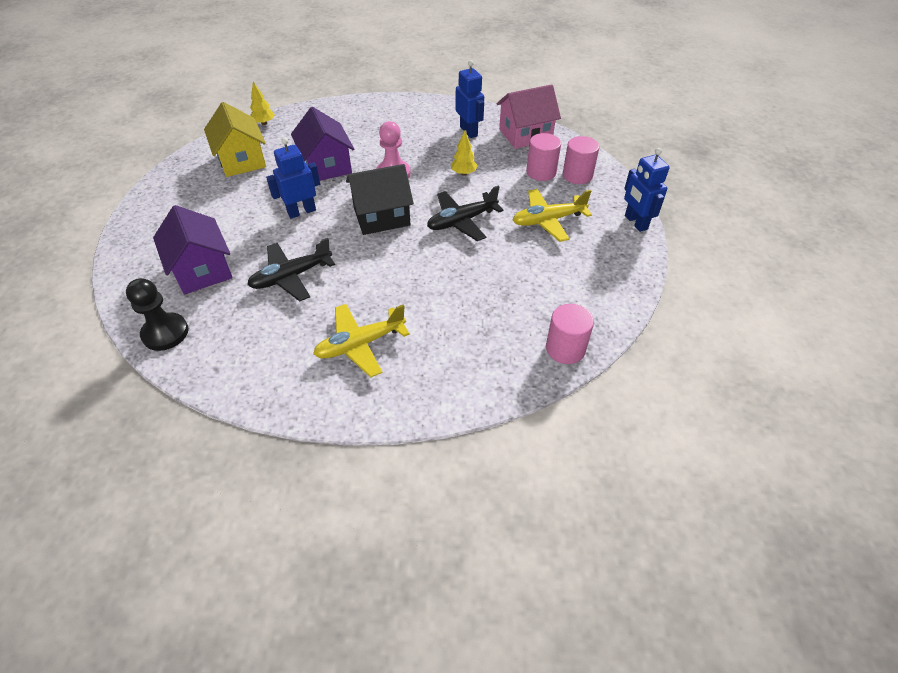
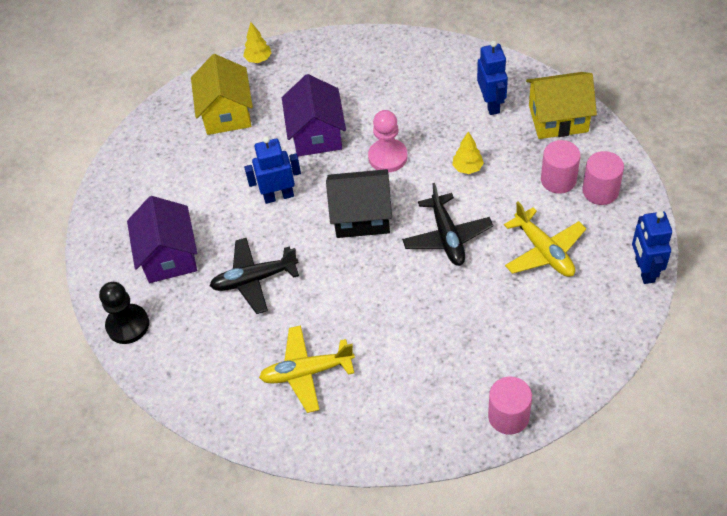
camera: 20 degrees right, 5 degrees up
(462, 221) = (447, 237): black plane -> black plane turned 90 degrees counterclockwise
(525, 135) = (558, 118): pink house -> yellow house
(548, 220) = (544, 251): yellow plane -> yellow plane turned 120 degrees counterclockwise

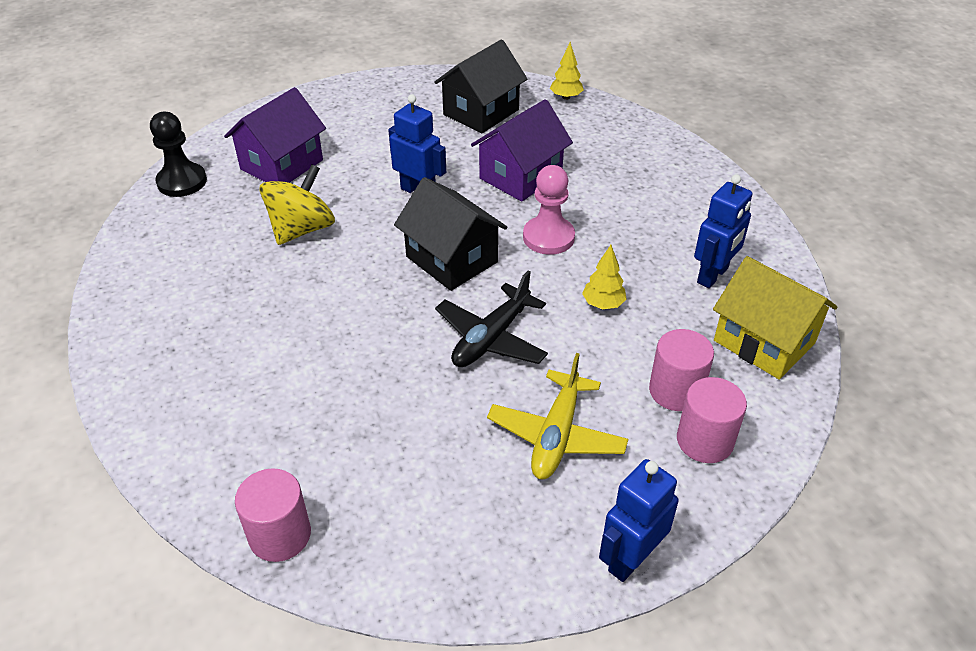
camera: 45 degrees right, 10 degrees down
(226, 113) = (481, 112): yellow house -> black house
(254, 279) = (302, 229): black plane -> yellow spinning top
(307, 372) = (215, 325): yellow plane -> none

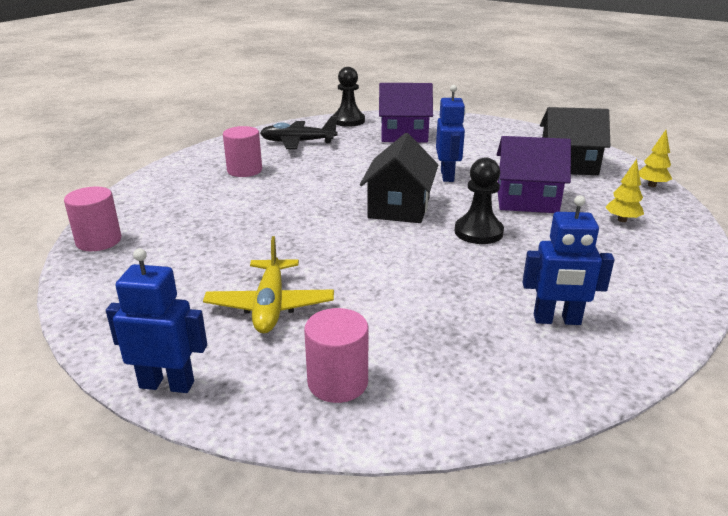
camera: 55 degrees right, 15 degrees down
(302, 229) = (357, 159): yellow spinning top -> none
(491, 338) = (340, 247): black plane -> black plane (298, 142)
(548, 237) = (478, 232): pink pawn -> black pawn
(556, 435) = (270, 306): yellow plane -> yellow plane turned 75 degrees counterclockwise
(603, 304) = (438, 278): yellow tree -> yellow tree (622, 220)
(675, 391) = (381, 346): pink cylinder -> pink cylinder (244, 170)
(764, 342) = (511, 378): yellow house -> none

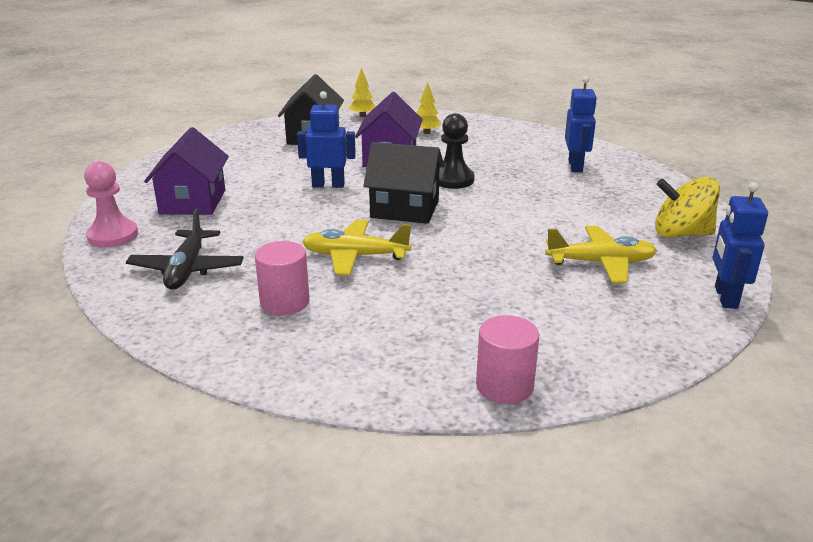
camera: 90 degrees left, 0 degrees up
(307, 190) = (355, 256): none -> yellow plane
(338, 382) = (681, 234): pink cylinder -> yellow spinning top
(348, 121) = (113, 236): black pawn -> pink pawn

